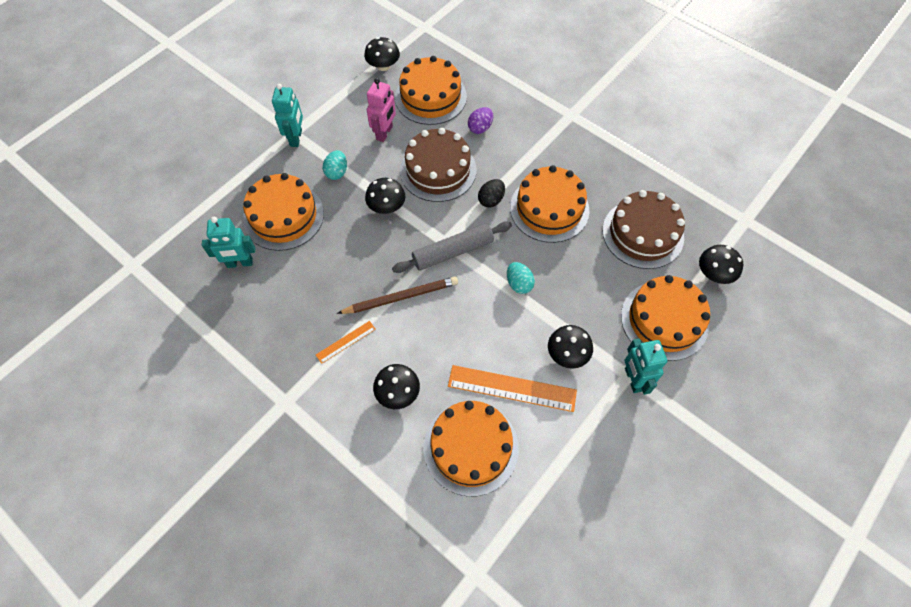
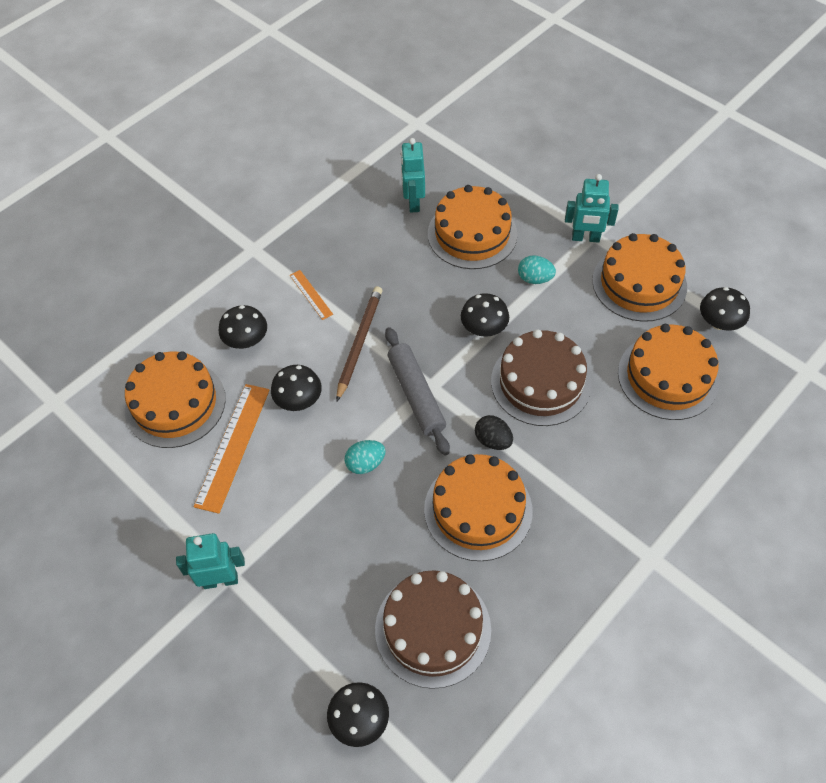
camera: 95 degrees right, 5 degrees down
(384, 133) = (599, 325): pink robot -> none
(401, 297) = (359, 343): brown pencil -> brown pencil turned 150 degrees counterclockwise
(480, 128) = (616, 434): purple egg -> none
(567, 354) = (265, 508): black mushroom -> black mushroom (299, 400)
(664, 320) = (295, 633): orange cake -> orange cake (639, 283)

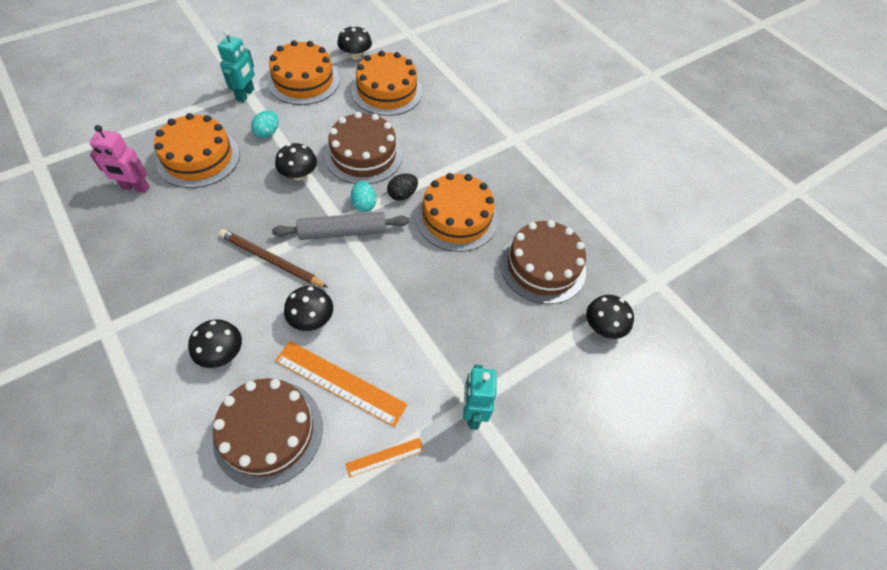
camera: 85 degrees left, 0 degrees up
(175, 403) = (268, 432): orange cake -> brown cake
(310, 294) = (196, 288): orange ruler -> orange ruler (385, 457)
(365, 463) = (394, 280): turquoise egg -> turquoise egg (364, 204)
(413, 202) = (135, 188): turquoise robot -> pink robot

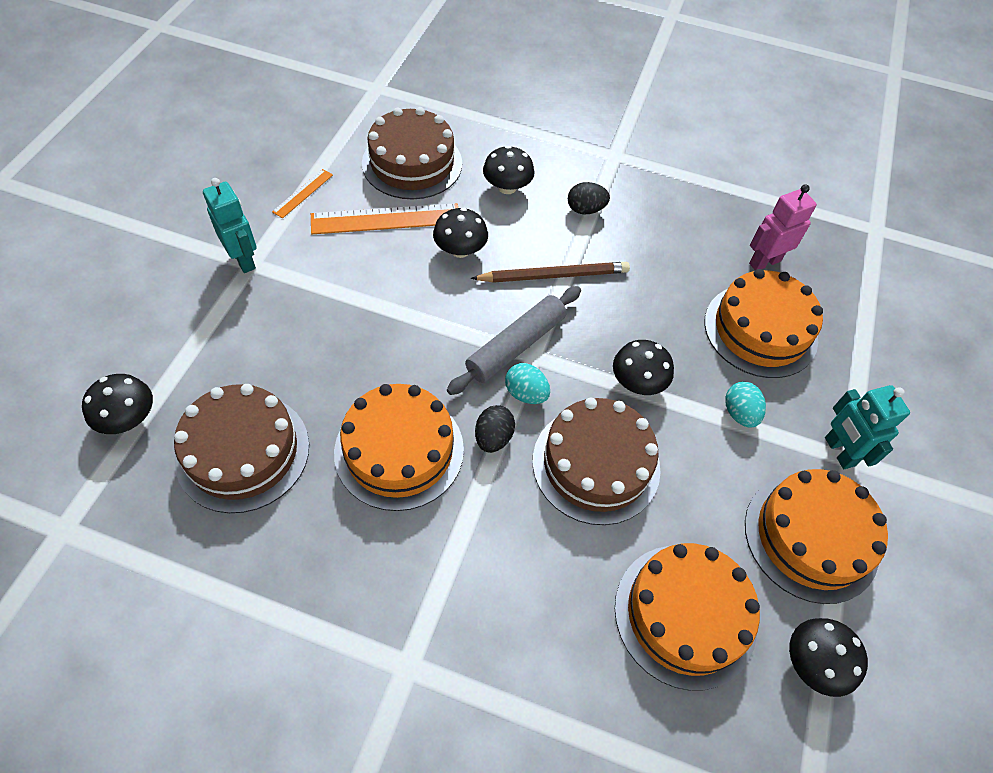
camera: 145 degrees right, 0 degrees up
(190, 295) = (585, 209): none -> black egg

